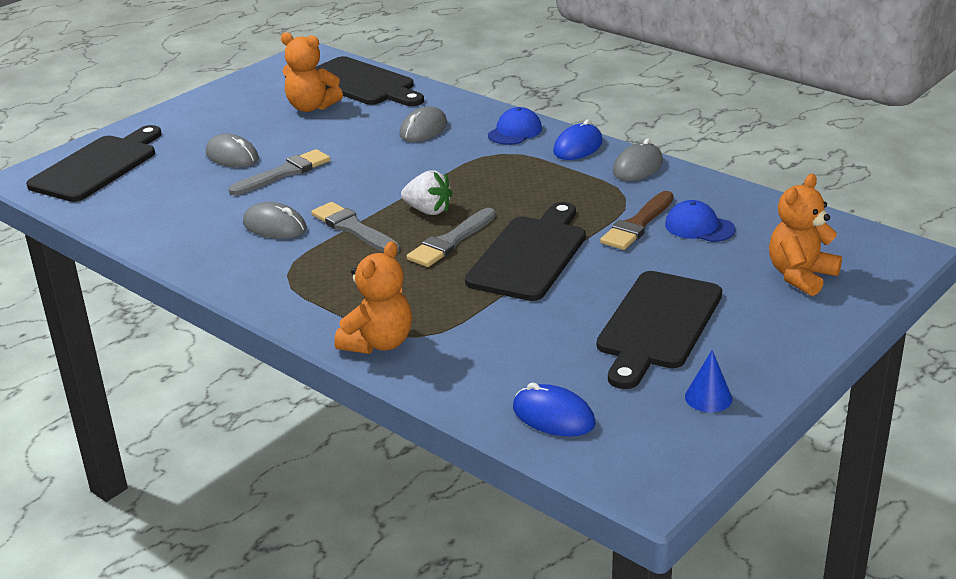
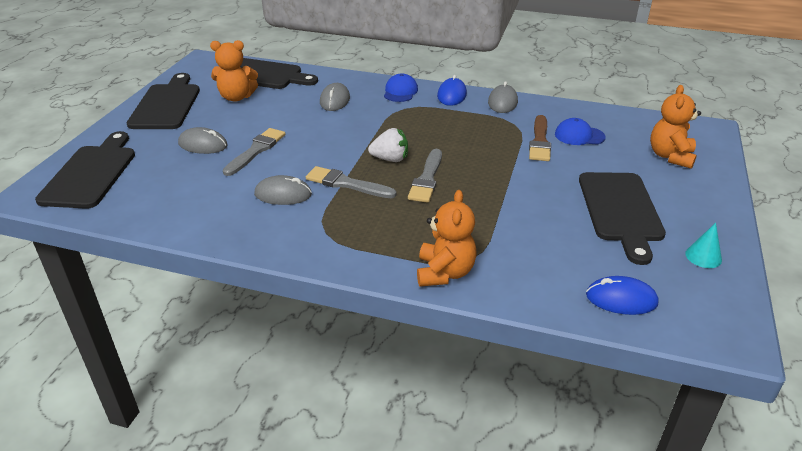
camera: 25 degrees left, 5 degrees up
(530, 255) = (491, 178): black cutting board -> black cutting board (167, 104)
(708, 397) = (703, 256): blue cone -> turquoise cone

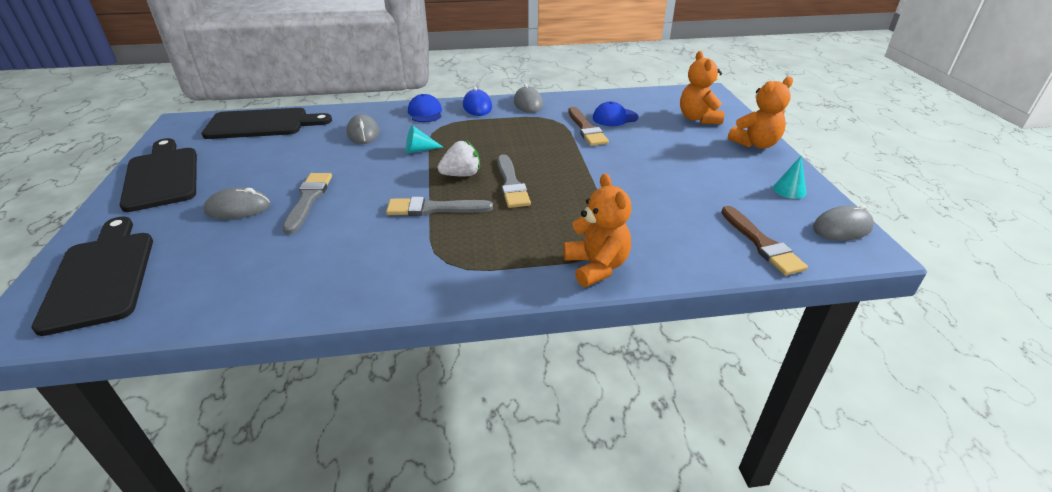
camera: 25 degrees left, 0 degrees up
(236, 97) = (247, 151): orange teddy bear -> orange teddy bear (755, 144)
(283, 194) = (371, 236): grey mouse -> grey mouse (842, 228)
(371, 127) = (419, 150): none -> turquoise cone
(620, 210) = (698, 170): black cutting board -> none
(621, 299) = (761, 243): blue mouse -> brown brush

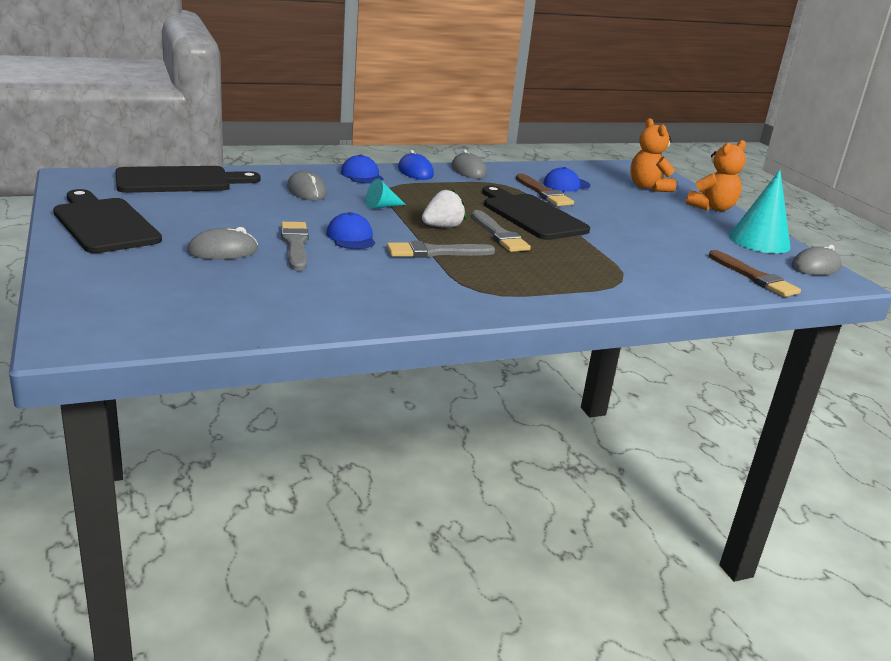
camera: 15 degrees left, 10 degrees down
(102, 276) = (123, 302): black cutting board -> black cutting board (531, 215)
(366, 189) = (351, 237): none -> blue cap
(596, 266) = (620, 293): orange teddy bear -> none
(789, 190) = (759, 241): turquoise cone -> turquoise cone, size x1.97

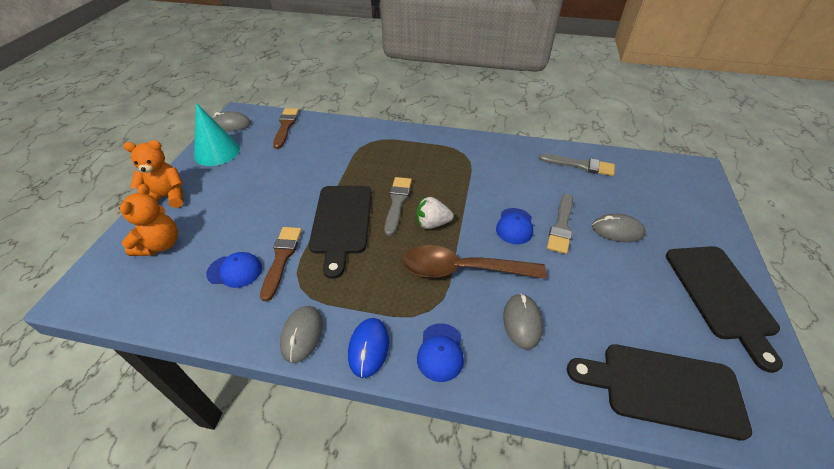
camera: 145 degrees left, 20 degrees up
(382, 206) = (462, 269): turquoise cone -> brown spoon
(435, 252) = (463, 193): grey brush -> grey brush (580, 165)

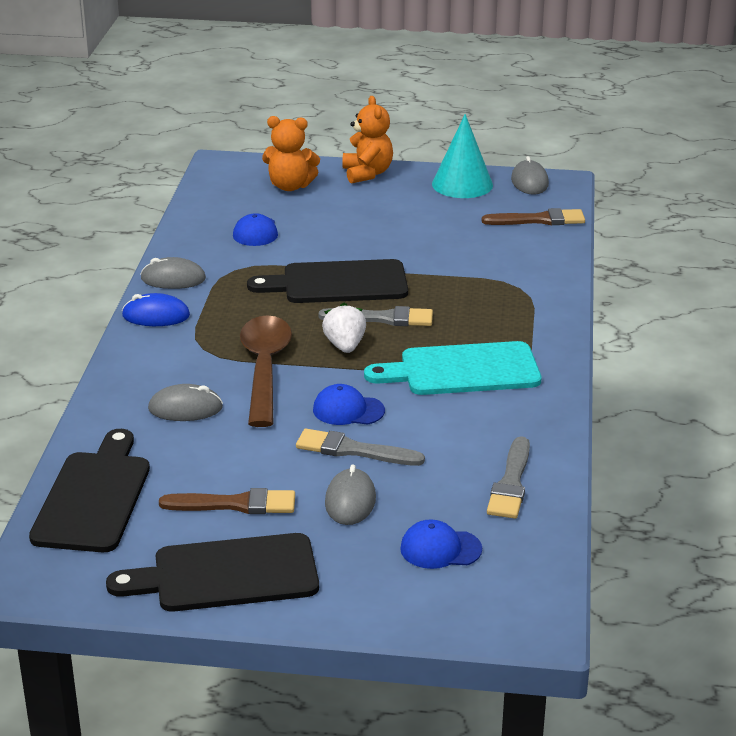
camera: 85 degrees right, 15 degrees down
(281, 258) = (274, 254): brown brush -> brown brush (235, 504)
(440, 352) = (149, 356): blue cap -> blue cap (440, 549)
(464, 173) = (462, 370): none -> turquoise cutting board

